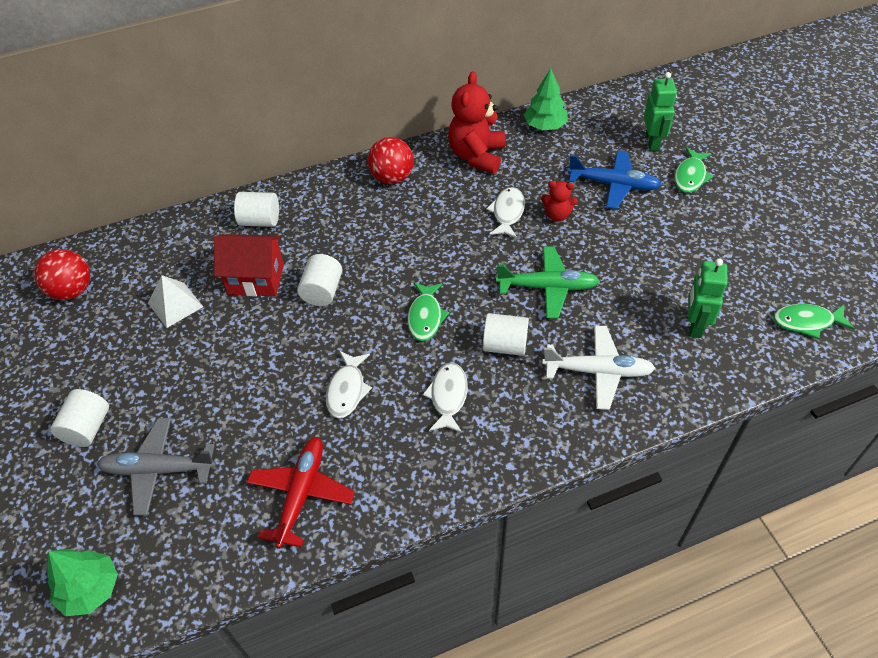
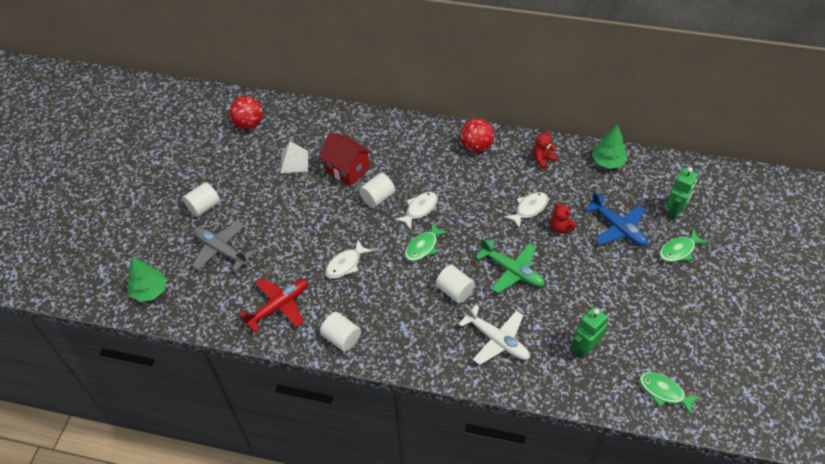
camera: 35 degrees right, 0 degrees up
(260, 221) = (377, 134): white cylinder -> white cylinder (341, 338)
(448, 396) = (397, 301): white fish -> white fish (419, 209)
(477, 156) = (543, 160): red teddy bear -> red teddy bear, size x0.53

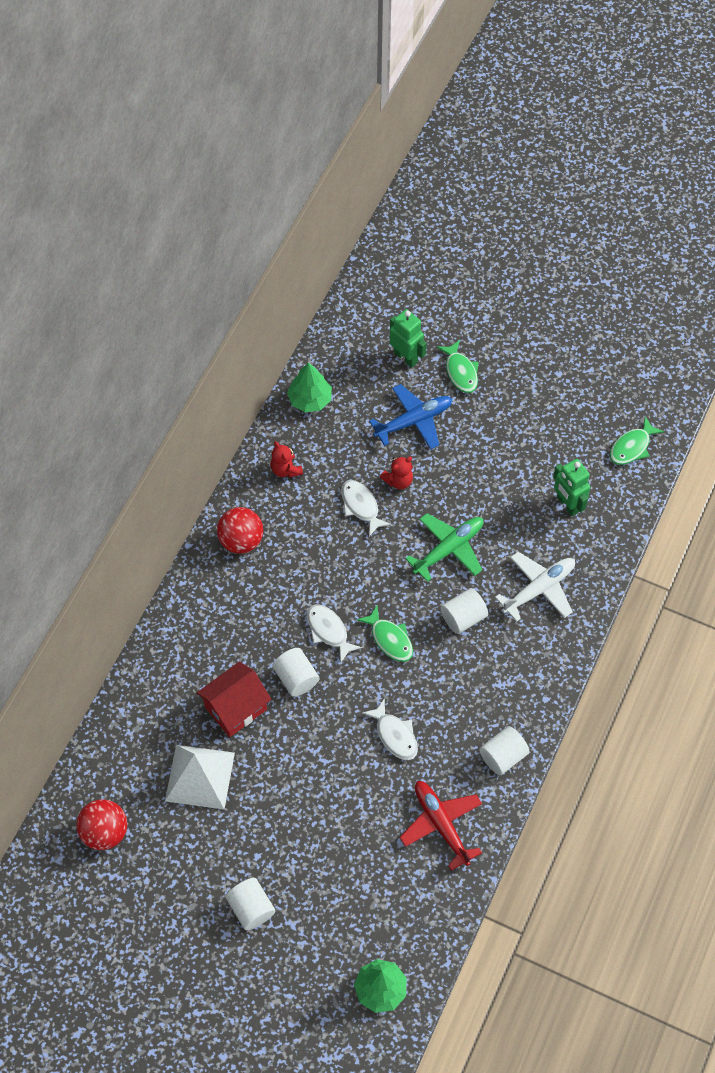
camera: 80 degrees left, 10 degrees up
(221, 250) = (334, 890): grey plane -> none
(294, 162) = (200, 776): white pyramid -> white pyramid, size x1.52

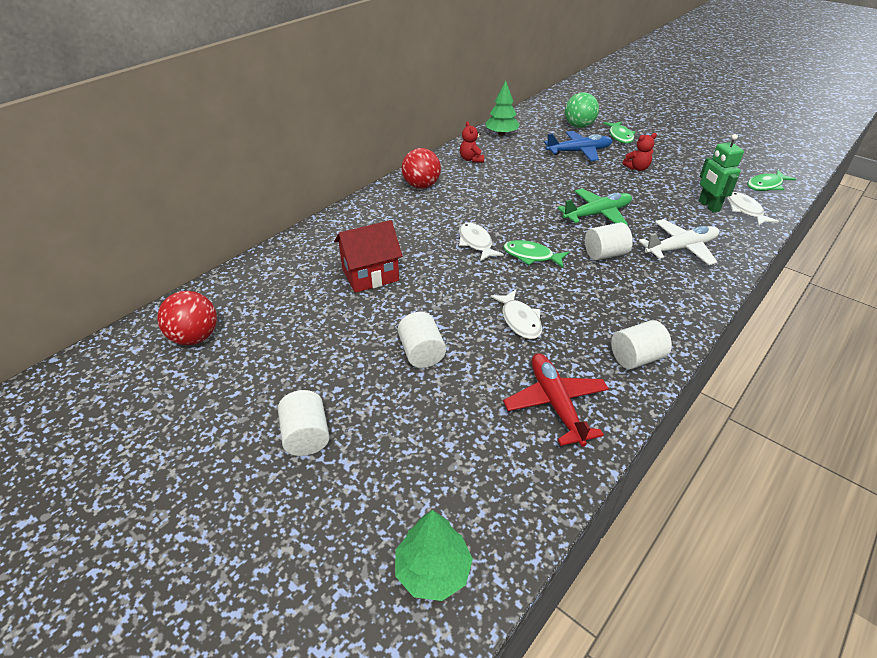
camera: 15 degrees right, 20 degrees down
(200, 776) = (312, 314): white pyramid -> none
(296, 678) = (435, 266): white cylinder -> white cylinder (421, 353)
(361, 506) = (526, 183): white fish -> white fish (745, 210)
(389, 639) = (531, 256): green fish -> green fish turned 135 degrees clockwise
(398, 480) = (560, 175): red teddy bear -> red teddy bear (637, 168)
(406, 357) = (578, 126): green robot -> green ball

